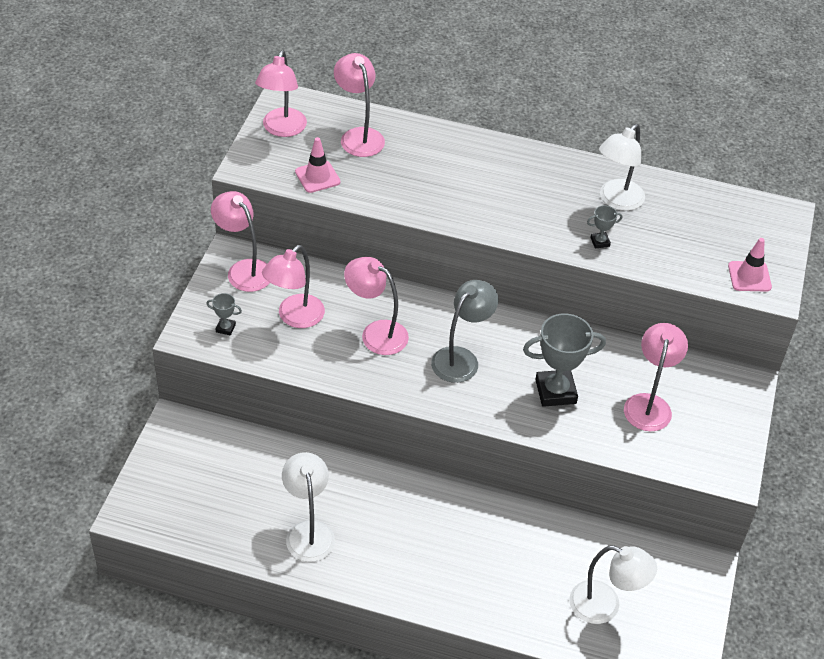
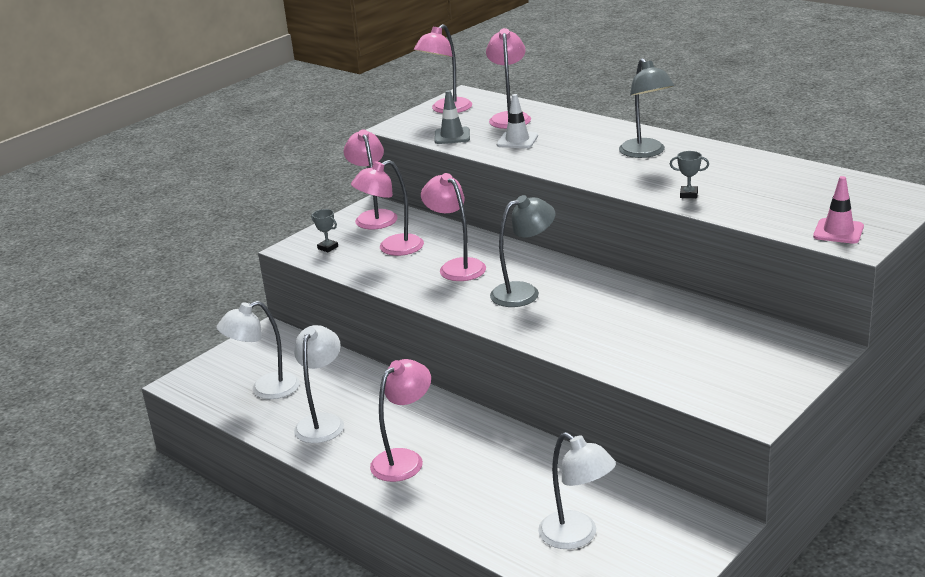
camera: 30 degrees right, 20 degrees down
(317, 177) = (452, 136): pink traffic cone -> grey traffic cone
(390, 176) = (517, 140): none -> white traffic cone
(527, 180) = (646, 153): none -> grey lamp
(555, 391) = (602, 326): grey trophy -> none
(616, 201) = (728, 172): white lamp -> white lamp (265, 390)
(649, 404) = (696, 349): pink lamp -> pink lamp (404, 459)

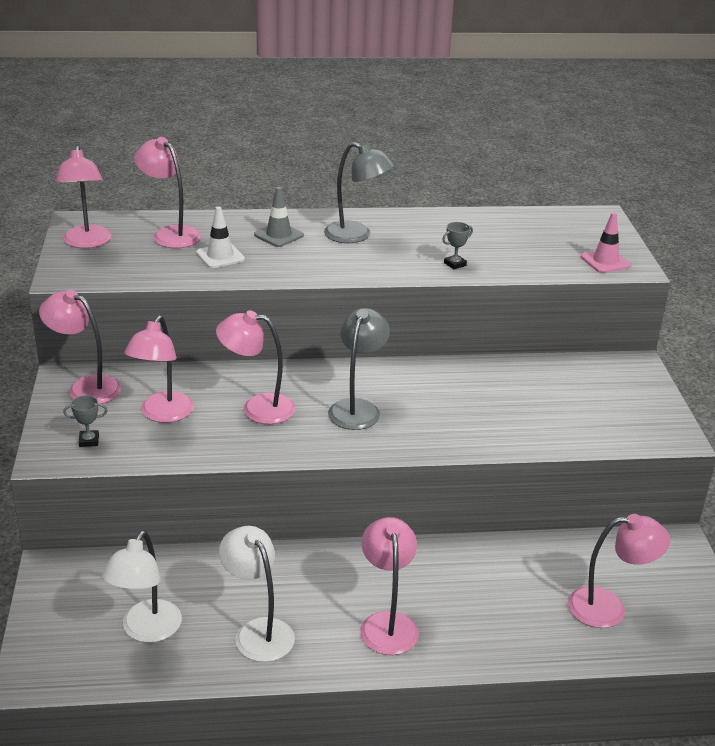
camera: 50 degrees left, 5 degrees up
(452, 136) = (144, 270): grey traffic cone -> grey traffic cone (278, 235)
(577, 536) = (609, 608): white lamp -> pink lamp

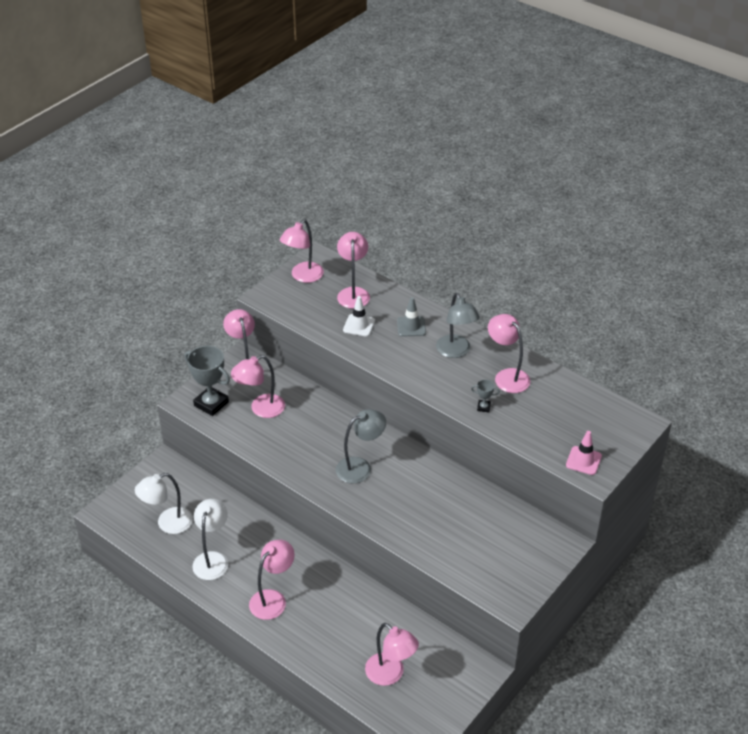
camera: 45 degrees right, 10 degrees up
(89, 441) = (211, 404): grey trophy -> grey trophy, size x2.19
(257, 408) = (310, 434): pink lamp -> pink lamp (507, 376)

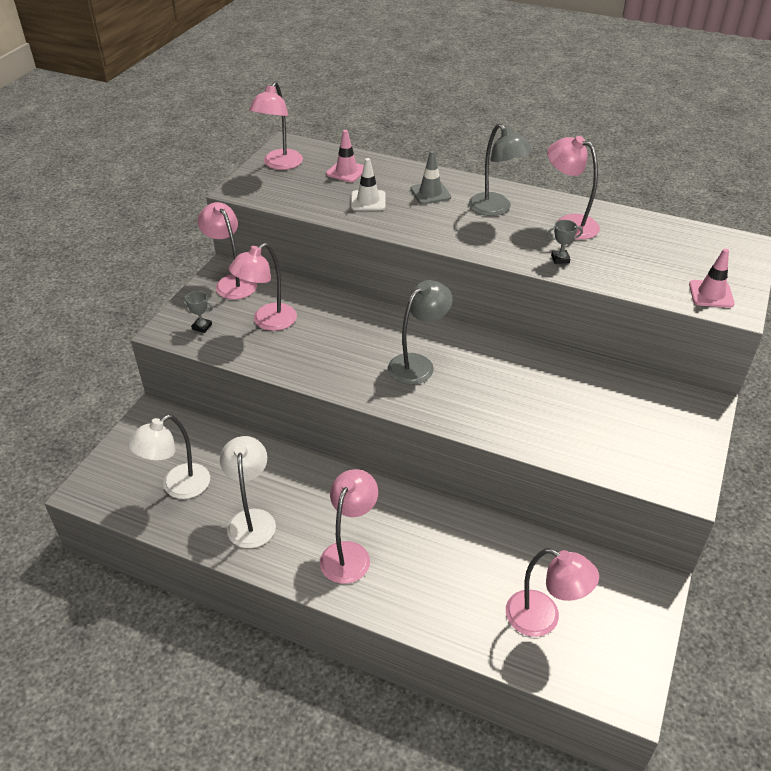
camera: 15 degrees left, 0 degrees up
(211, 404) = (202, 327): grey trophy -> grey trophy, size x0.46
(353, 293) = (346, 171): pink lamp -> pink traffic cone

